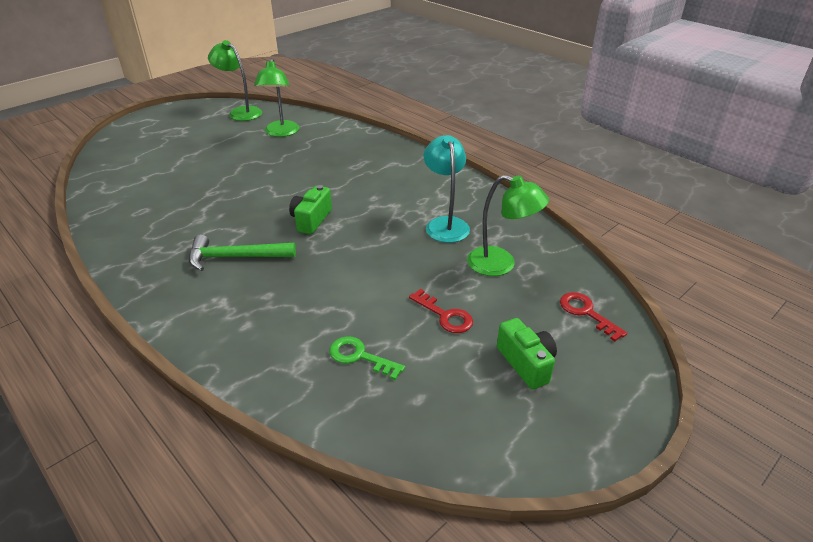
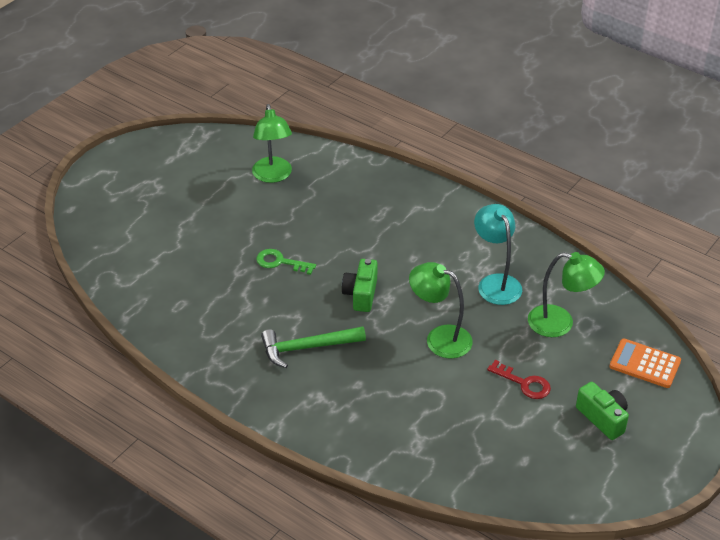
camera: 10 degrees left, 5 degrees up
(240, 112) = (209, 147): green lamp -> green lamp (439, 338)
(359, 356) = (464, 431): green key -> green key (280, 262)
(586, 313) = (645, 364): red key -> orange calculator

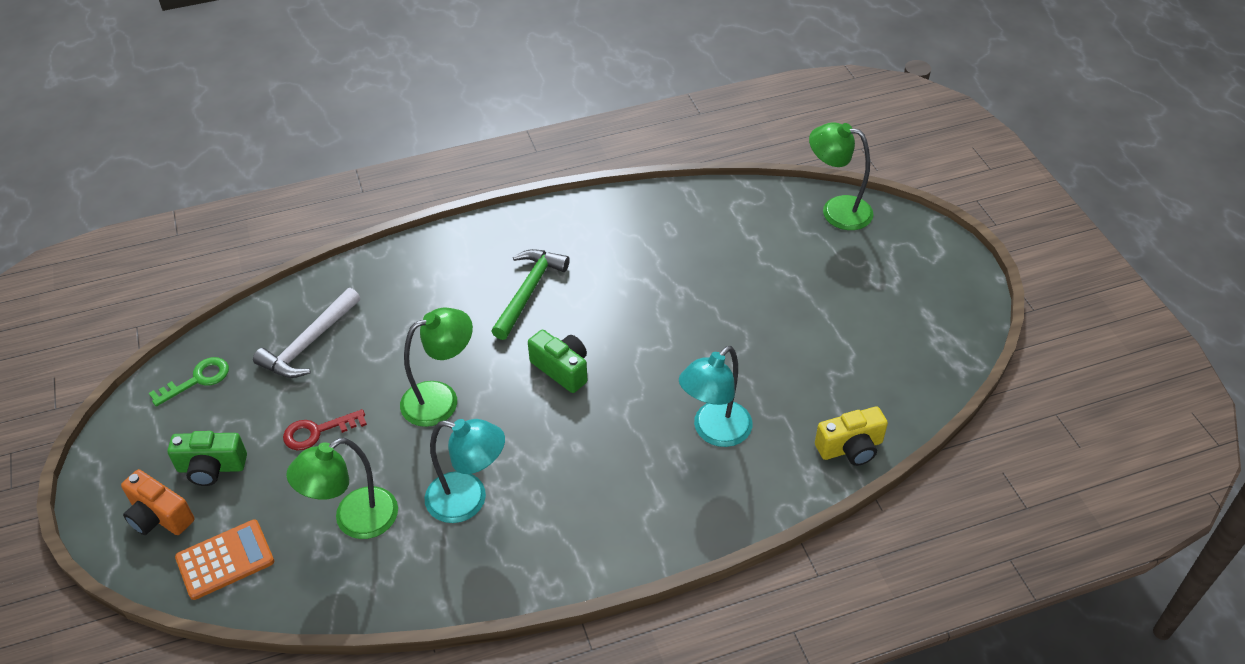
camera: 125 degrees right, 5 degrees up
(273, 176) = (827, 392): green lamp -> green lamp (836, 210)
(280, 262) = (668, 328): green key -> green key (197, 380)
(308, 153) = (850, 448): none -> yellow camera
(347, 207) = (714, 432): none -> turquoise lamp
(464, 440) = (309, 343): none -> white hammer
(658, 418) = (159, 516): none -> orange camera

